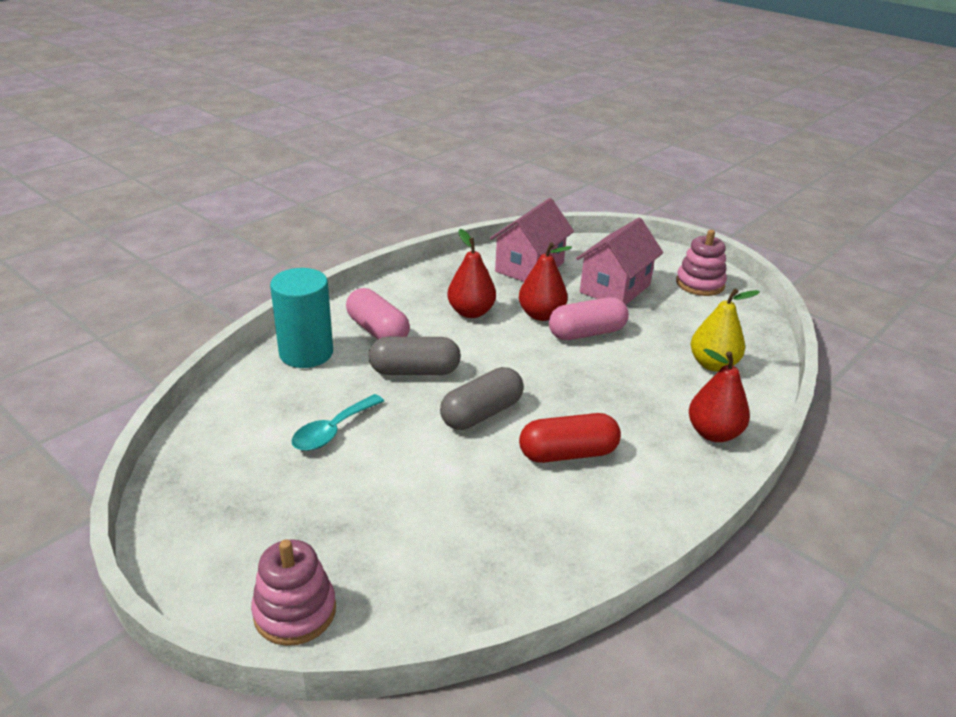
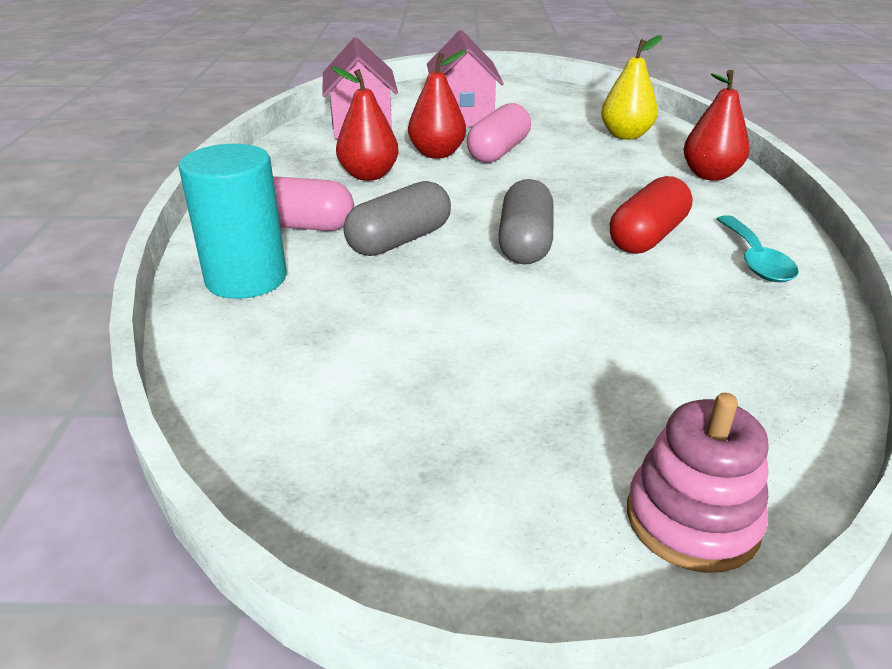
camera: 40 degrees left, 0 degrees up
(332, 431) = (409, 330): turquoise spoon -> turquoise spoon (755, 260)
(700, 284) = (520, 92): pink stacking toy -> none

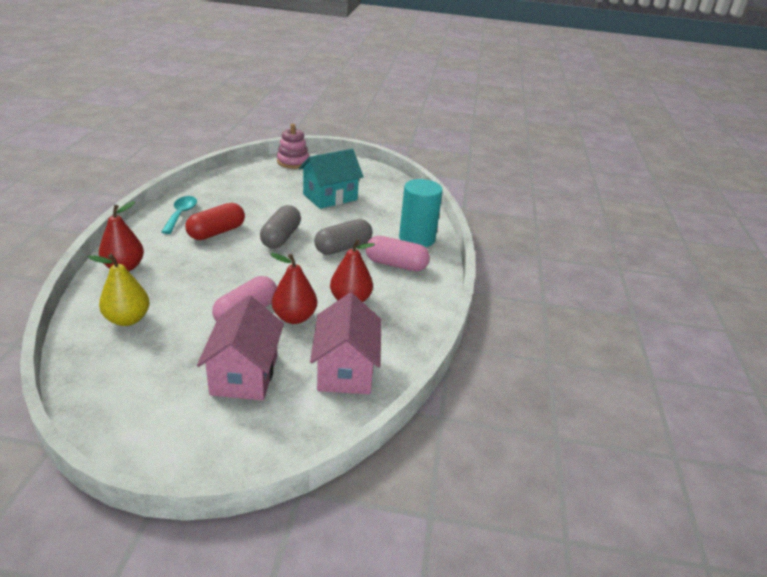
camera: 175 degrees left, 0 degrees up
(475, 362) = (330, 197): none -> turquoise house

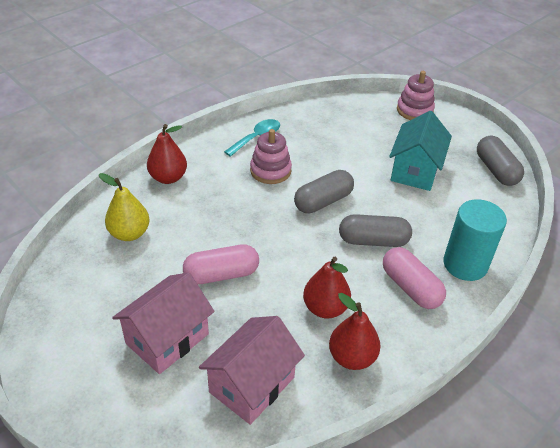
camera: 40 degrees right, 10 degrees up
(216, 232) = (270, 171): red capsule -> pink stacking toy
(294, 317) = (257, 301): red pear -> red pear (352, 357)
(330, 197) = (415, 170): turquoise house -> turquoise house turned 75 degrees counterclockwise
(383, 180) = (496, 170): none -> grey capsule

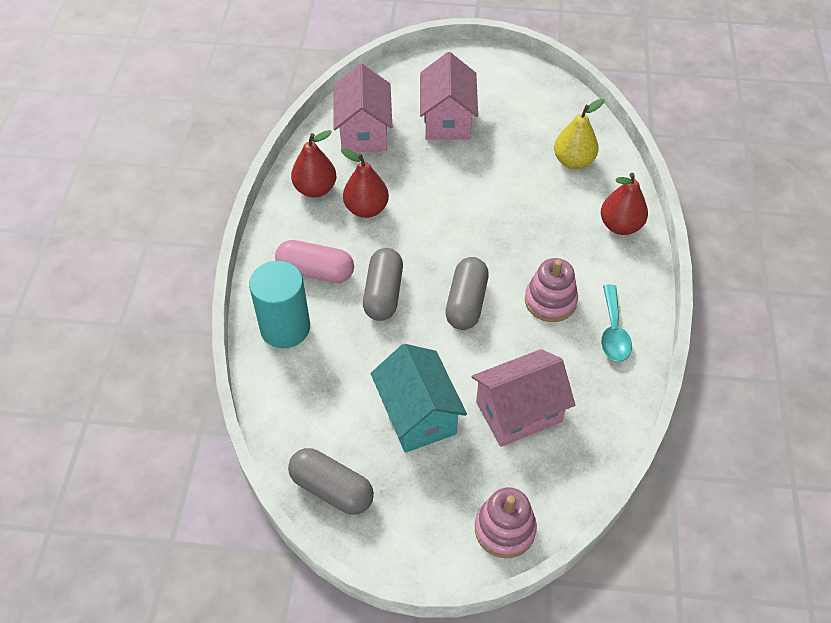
camera: 140 degrees right, 10 degrees up
(221, 274) = (468, 180): pink capsule -> none
(355, 140) = (518, 412): none -> pink house
(373, 241) = (383, 294): grey capsule -> grey capsule turned 45 degrees counterclockwise

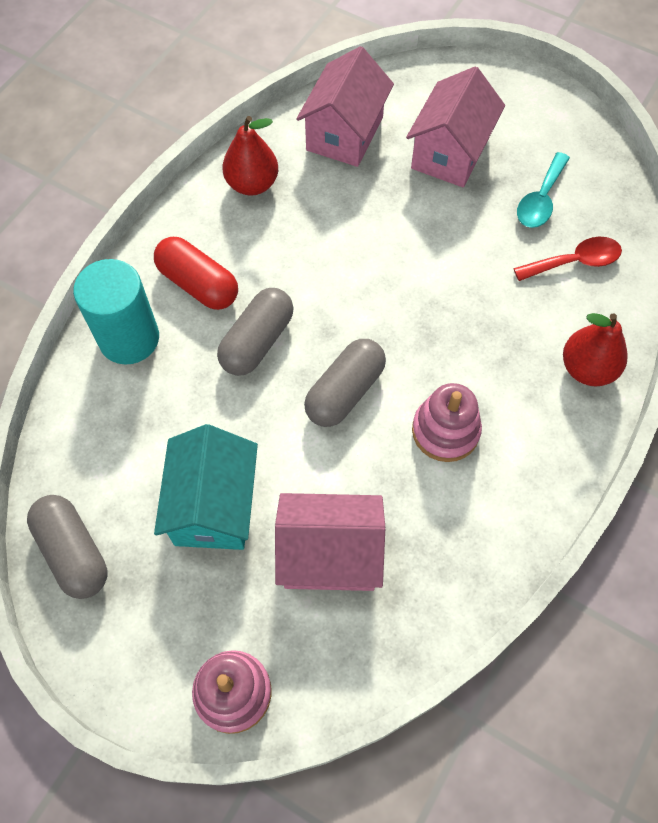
camera: 25 degrees right, 10 degrees up
(316, 271) = (198, 284): pink capsule -> red capsule
(366, 209) = (295, 230): red pear -> none
(573, 161) = (574, 262): yellow pear -> red spoon
(613, 332) = (500, 503): turquoise spoon -> turquoise spoon (540, 200)

